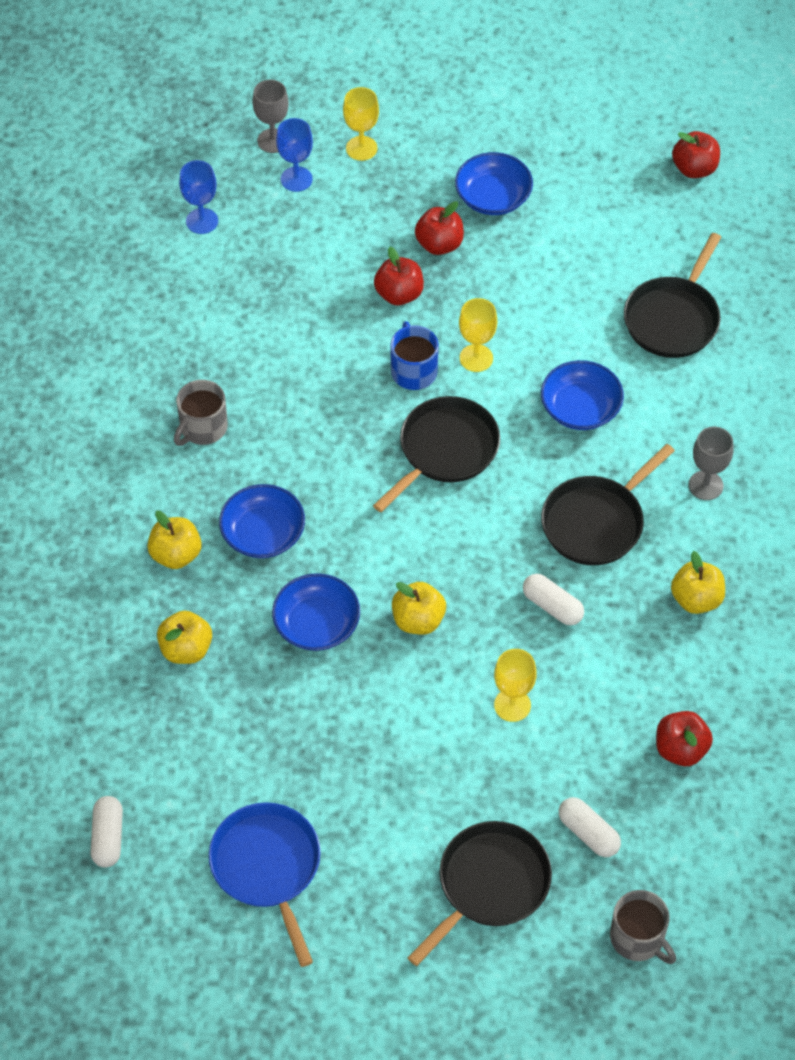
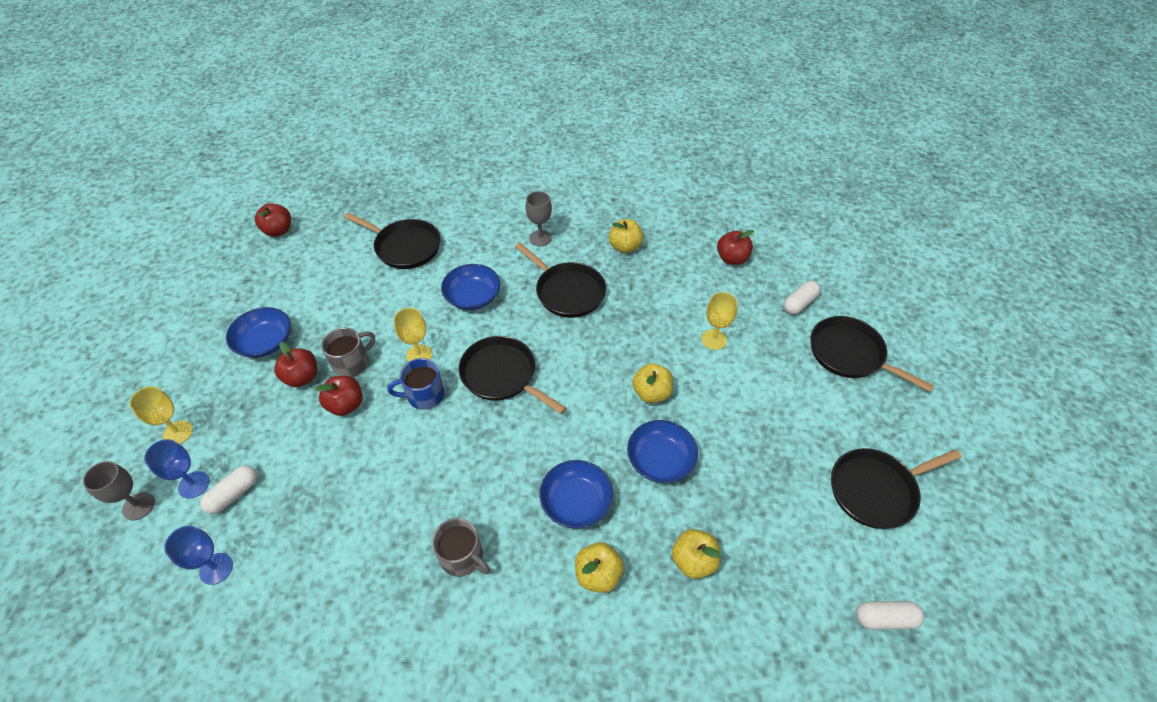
camera: 90 degrees left, 5 degrees down
(267, 867) = (876, 490): blue pan -> black pan
(552, 606) = (634, 316): white capsule -> white capsule (234, 494)
(638, 938) = (863, 283): grey mug -> grey mug (352, 363)

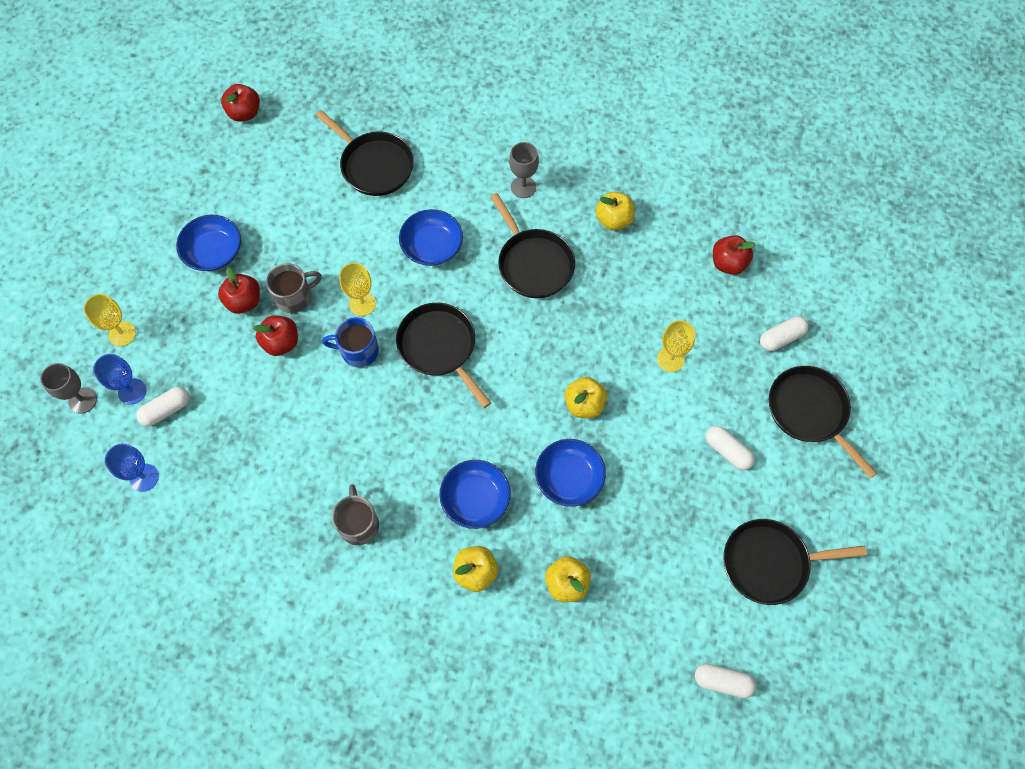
camera: 15 degrees right, 15 degrees up
(462, 557) = (359, 524): grey mug -> grey mug turned 150 degrees counterclockwise
(794, 402) = (727, 451): none -> white capsule

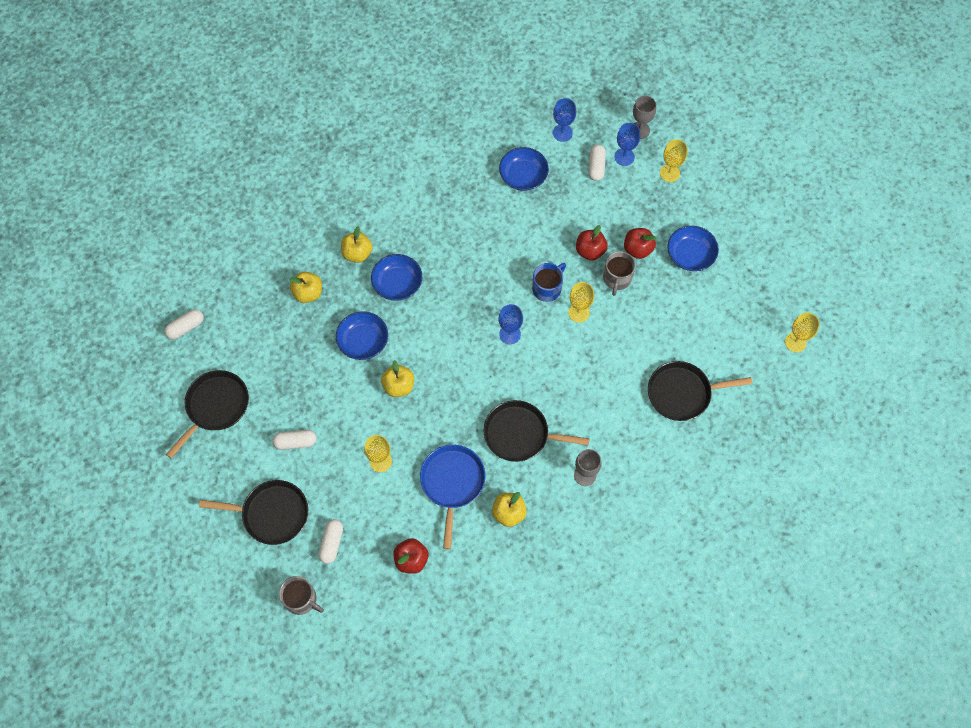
camera: 130 degrees right, 0 degrees up
(245, 113) = (795, 342): red apple -> yellow goblet
(359, 524) = (438, 216): grey mug -> grey mug (301, 599)
(432, 246) = (586, 382): blue bowl -> blue bowl (523, 176)
(439, 347) = (510, 334): black pan -> blue goblet
(631, 284) = (452, 483): none -> blue pan

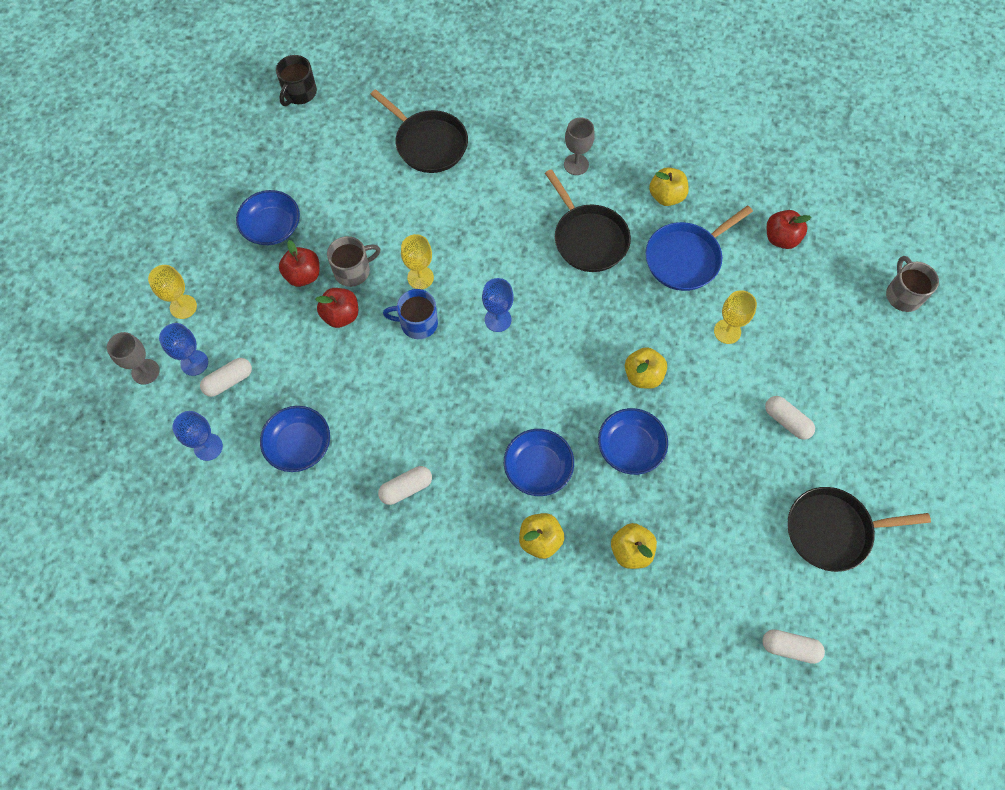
camera: 130 degrees left, 0 degrees up
(272, 514) = (867, 382): black pan -> none
(331, 543) = (836, 311): white capsule -> white capsule (406, 488)
(795, 342) = (299, 93): yellow goblet -> black mug

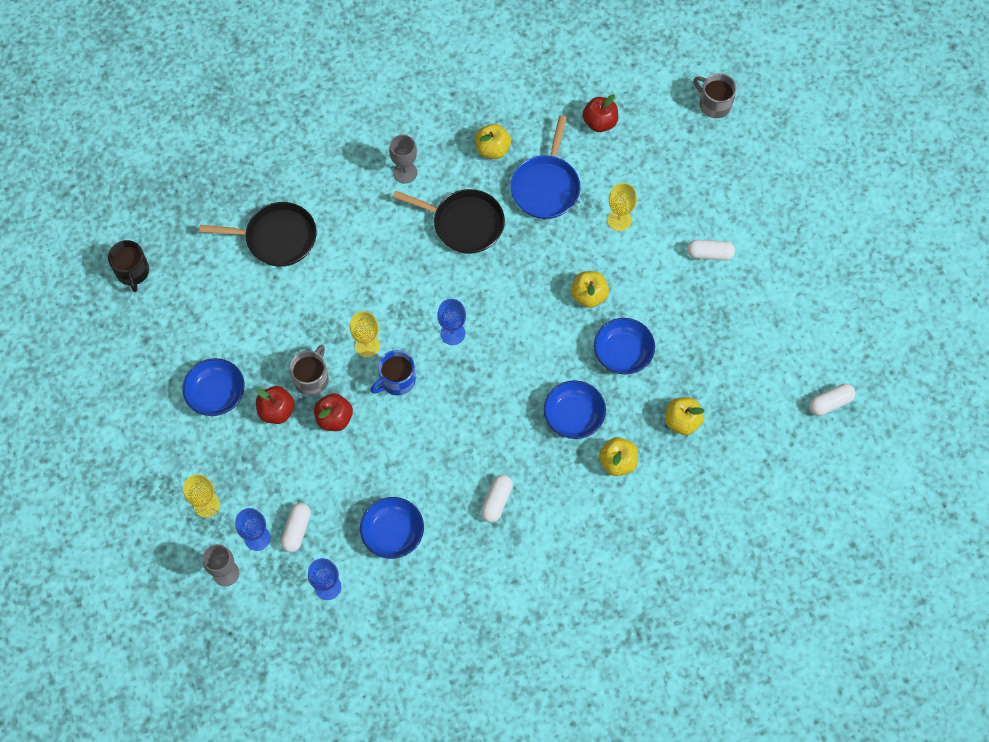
camera: 40 degrees left, 0 degrees up
(832, 531) = (796, 306): black pan -> none

